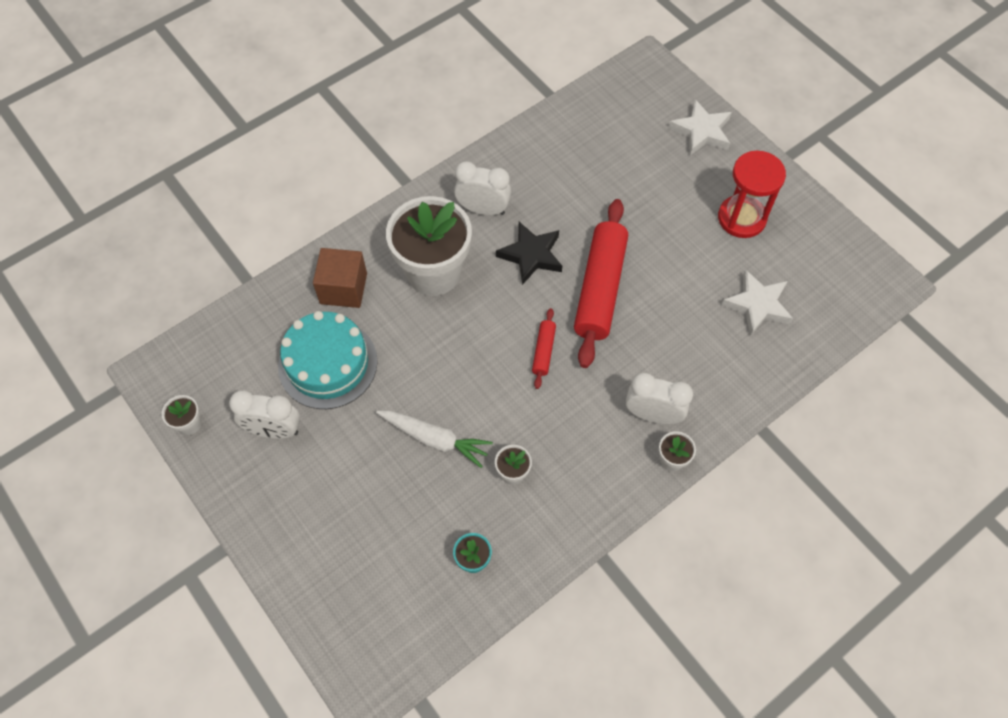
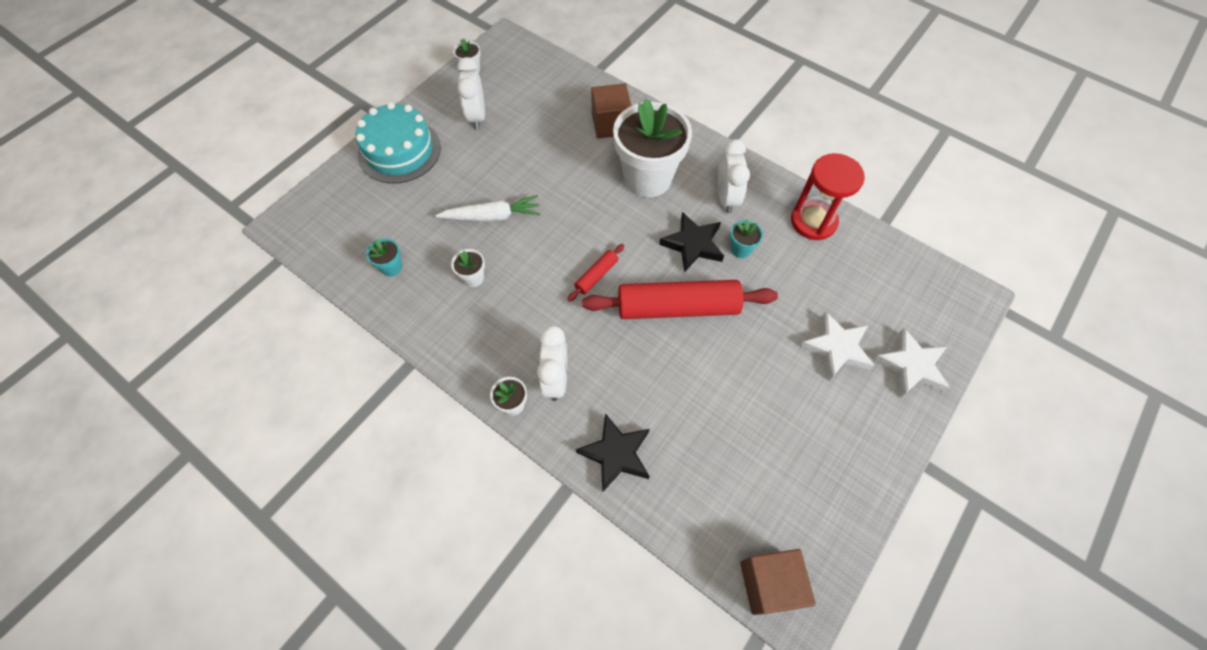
camera: 75 degrees right, 0 degrees up
(328, 364) = (541, 132): turquoise cake -> turquoise cake (399, 151)
(435, 439) = (492, 216): white carrot -> white carrot turned 105 degrees counterclockwise
(543, 351) = (596, 275): red rolling pin -> red rolling pin turned 45 degrees counterclockwise
(549, 216) = (740, 249): none -> turquoise flower pot
(739, 380) = (616, 454): none -> black star
(741, 218) = (815, 426): red hourglass -> red hourglass (813, 221)
(757, 305) = (711, 459): white star -> white star (836, 348)
(866, 295) = (769, 583): none -> brown cube

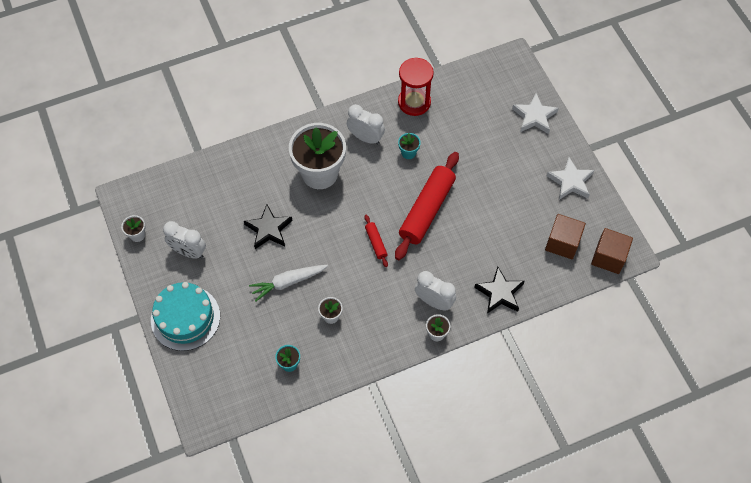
camera: 60 degrees left, 0 degrees up
(492, 216) = (288, 282): white carrot -> white carrot turned 135 degrees counterclockwise
(611, 124) = (258, 170): brown cube -> brown cube (562, 243)
(693, 244) = (388, 176): black star -> black star (268, 229)
(836, 348) = (502, 145): white star -> white star (570, 181)

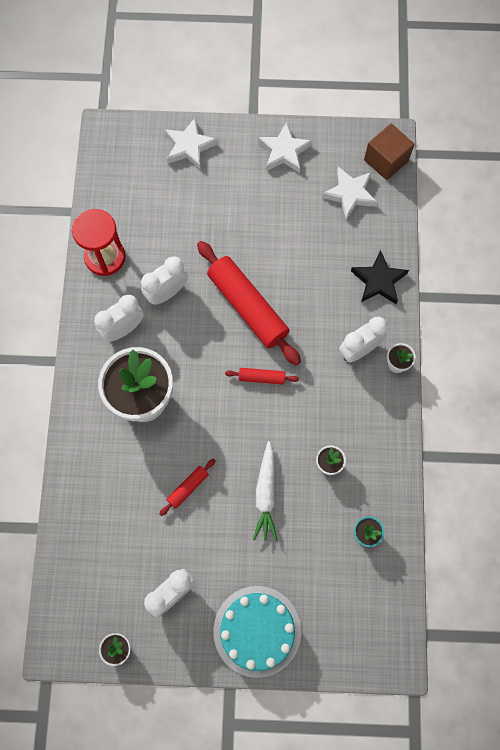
camera: 65 degrees left, 10 degrees up
(268, 229) = (188, 488): black star -> red rolling pin
(408, 153) = (167, 293): turquoise flower pot -> white clock
(562, 243) = (350, 194): brown cube -> white star

